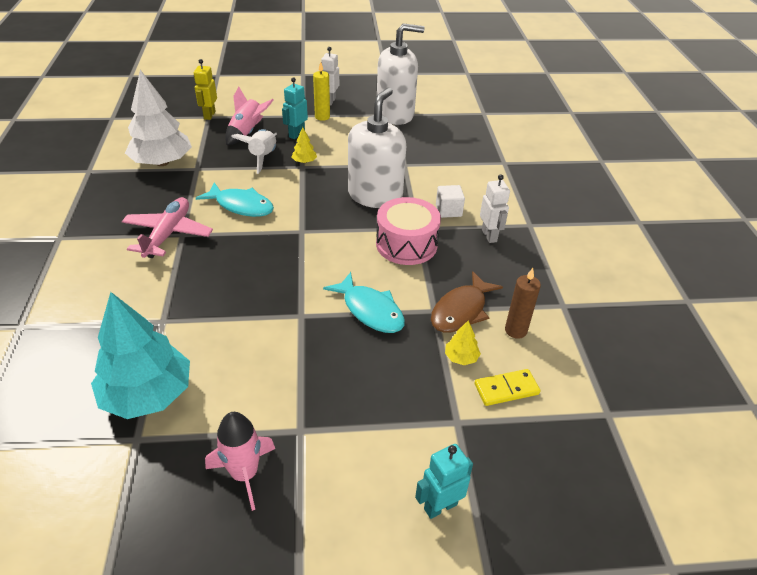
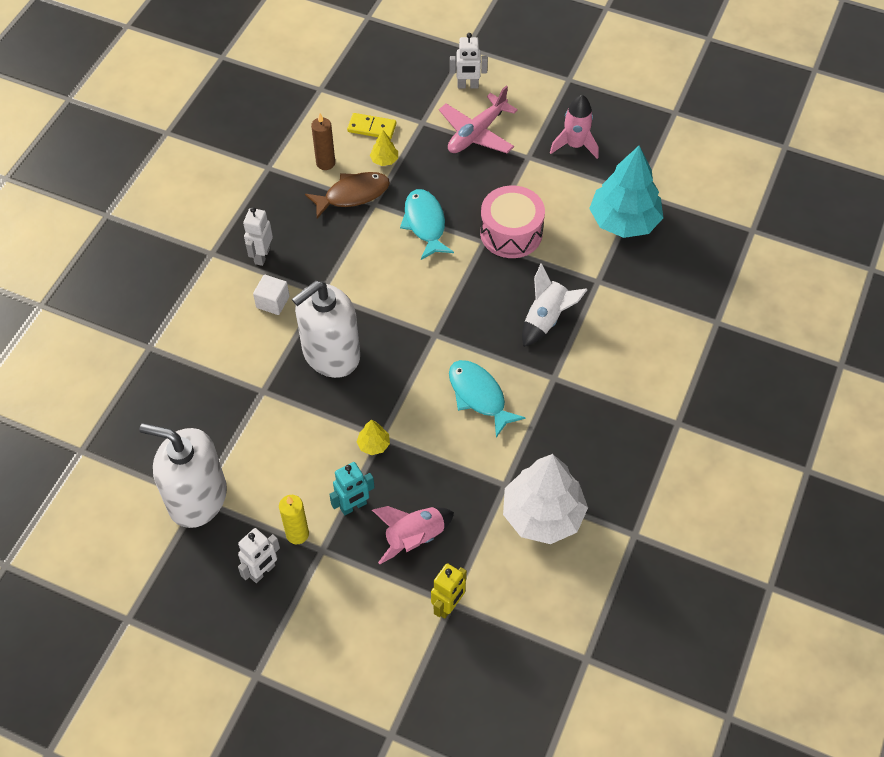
camera: 150 degrees left, 15 degrees up
(168, 234) = (567, 383): pink plane -> pink plane (477, 133)
(262, 157) = (419, 474): white rocket -> white rocket (546, 319)
(406, 244) = (346, 277): pink drum -> pink drum (511, 233)
(440, 506) = (468, 86): turquoise robot -> white robot

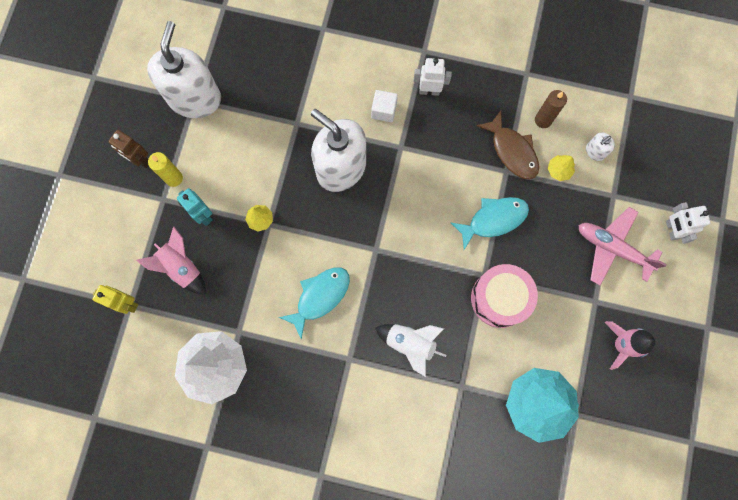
camera: 80 degrees right, 20 degrees up
(262, 571) = (140, 160): white robot -> brown robot
(372, 128) = (595, 151): yellow domino -> white soap dispenser

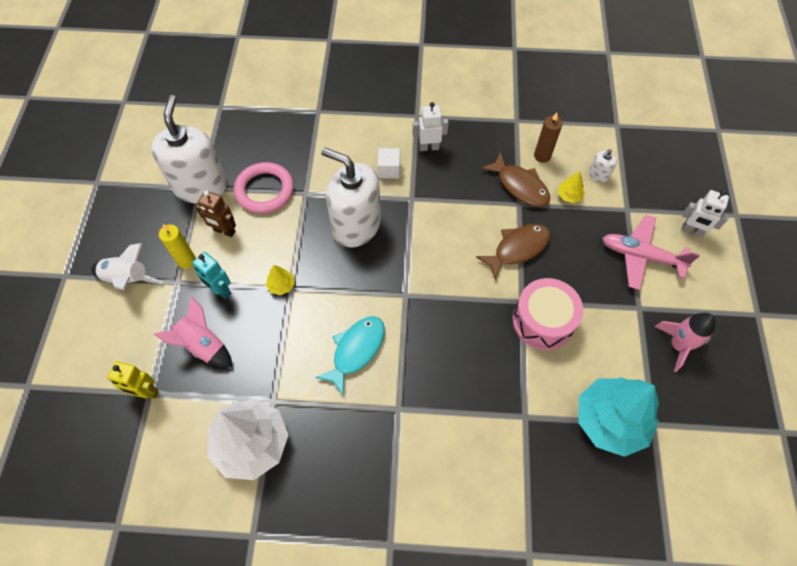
camera: 10 degrees left, 15 degrees down
(140, 160) = (150, 249): brown robot -> brown robot (224, 231)
(257, 114) = (264, 190): none -> pink ring
(410, 344) = (460, 382): white rocket -> white rocket (128, 279)
(493, 220) = (517, 249): turquoise fish -> brown fish
(671, 230) = (692, 231): white robot -> white robot turned 45 degrees counterclockwise

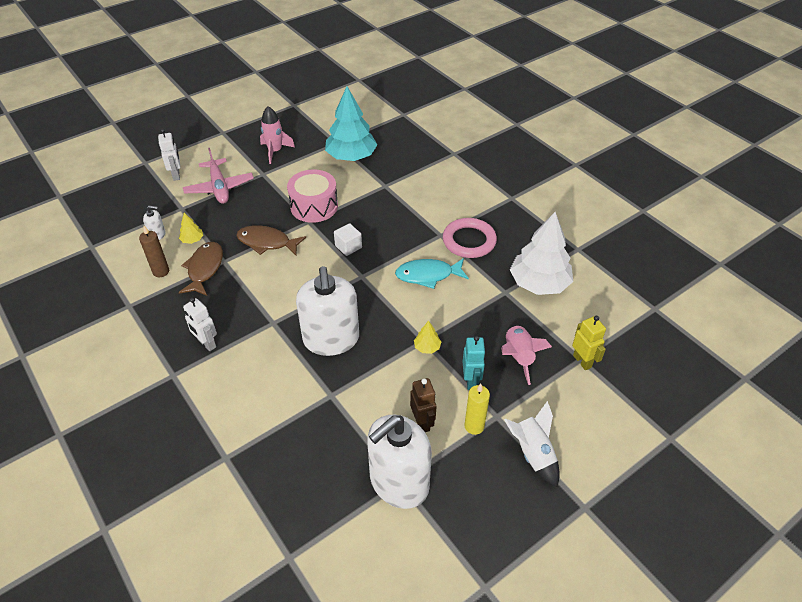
camera: 130 degrees left, 15 degrees down
(264, 190) = (356, 427): pink ring -> pink ring (469, 241)
(389, 170) = (255, 355): white cube -> white cube (348, 247)

